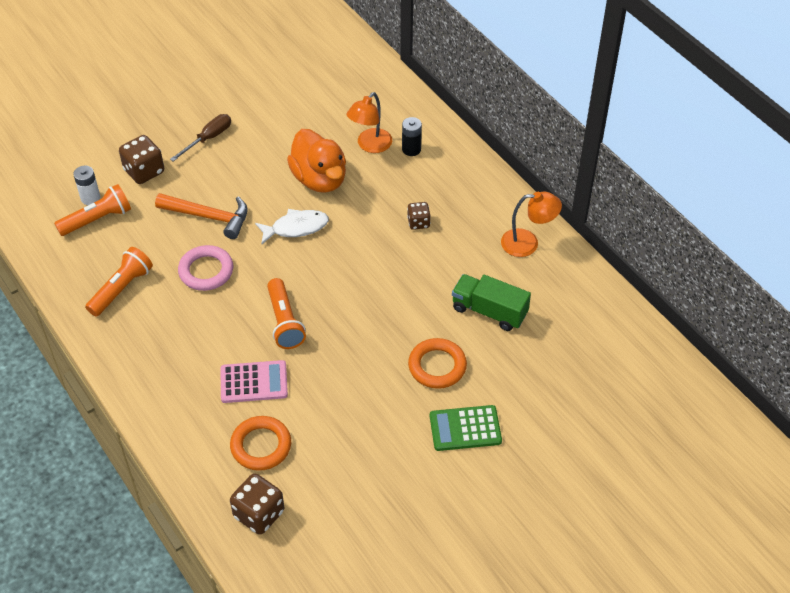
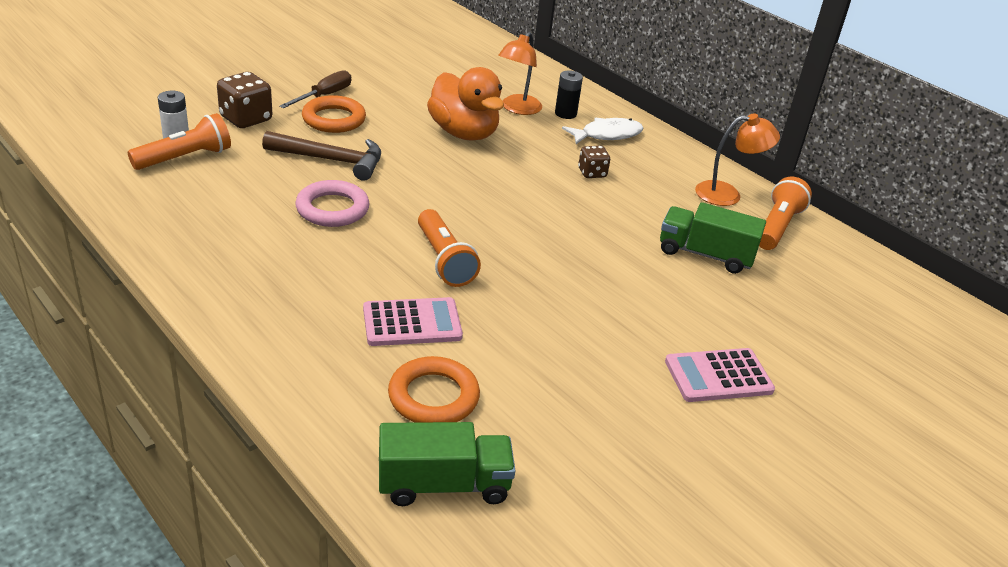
camera: 10 degrees left, 15 degrees down
(121, 289) = (218, 223): orange flashlight -> orange flashlight (777, 227)
(208, 217) = (331, 160): orange hammer -> brown hammer
(259, 514) = (444, 485): brown dice -> green truck
(296, 228) = (443, 173): white fish -> white fish (607, 135)
(437, 366) = (658, 308): orange ring -> orange ring (334, 119)
(465, 428) = (718, 376): green calculator -> pink calculator

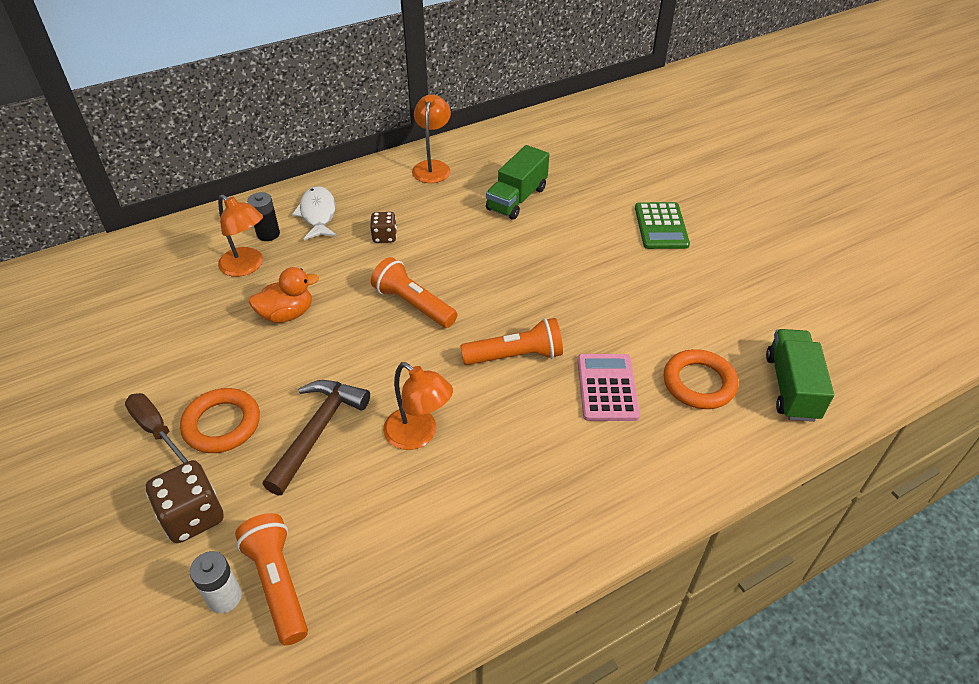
camera: 75 degrees left, 10 degrees up
(332, 209) = (418, 435): pink ring -> orange lamp
(464, 133) = (287, 314): orange duck -> orange duck, size x0.64
(718, 376) = (661, 226): pink calculator -> green calculator
(777, 227) = (482, 154): orange flashlight -> orange flashlight (413, 304)

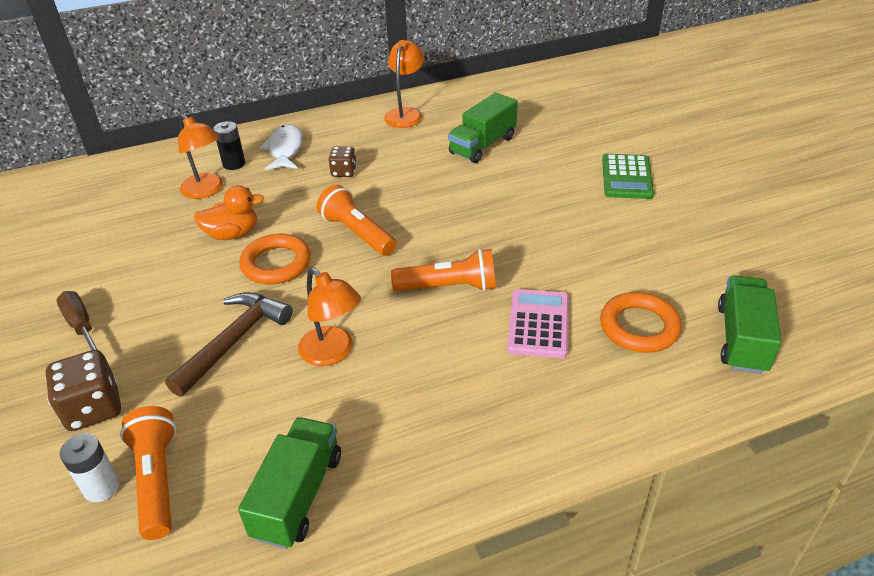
camera: 10 degrees right, 5 degrees down
(222, 424) = (144, 327): orange ring -> orange ring (276, 264)
(419, 583) = (298, 495): none -> green truck

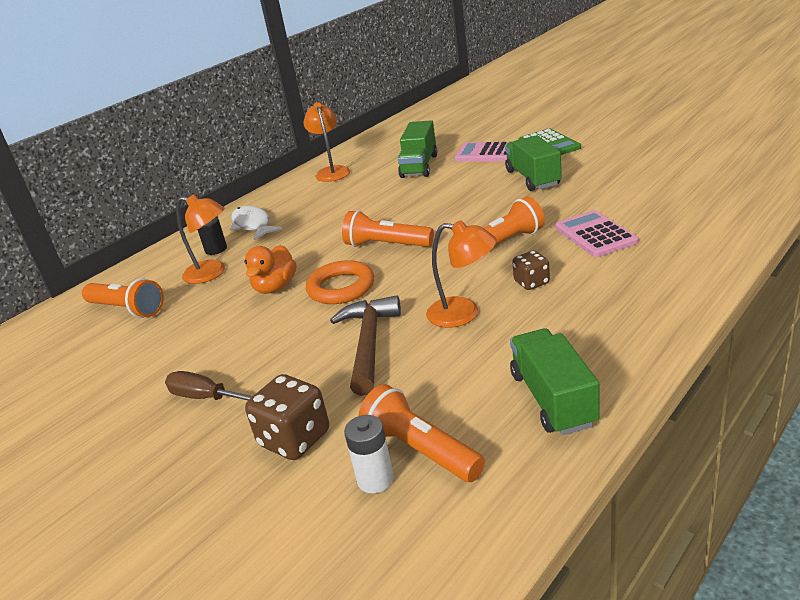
camera: 25 degrees left, 10 degrees down
(119, 197) = (127, 309): none -> orange flashlight
(232, 234) = (275, 287): orange duck -> orange duck turned 150 degrees clockwise
(344, 172) = (325, 218): brown dice -> brown dice (531, 282)
(558, 159) = (487, 153): none -> pink calculator
(639, 327) = (664, 209): orange ring -> none
(742, 339) = (735, 188): green truck -> green truck (533, 178)

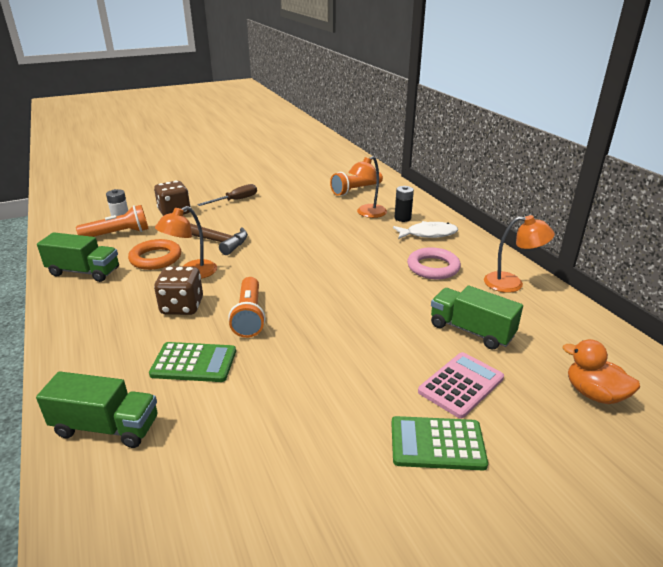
camera: 110 degrees right, 0 degrees up
(275, 287) = (318, 228): orange duck -> orange duck (594, 394)
(328, 203) = (433, 267): none -> pink ring
(341, 287) = (285, 245): orange ring -> orange ring (156, 258)
(386, 245) = (319, 272): orange flashlight -> none
(531, 282) = (182, 306): brown dice -> brown dice, size x1.66
(533, 178) = (350, 384): green truck -> green truck (106, 427)
(595, 235) = (194, 363): pink calculator -> green calculator

